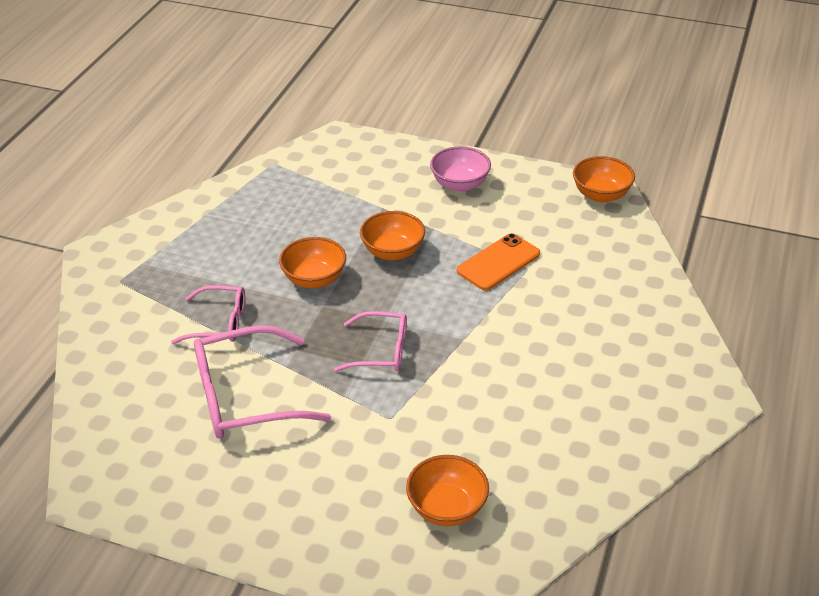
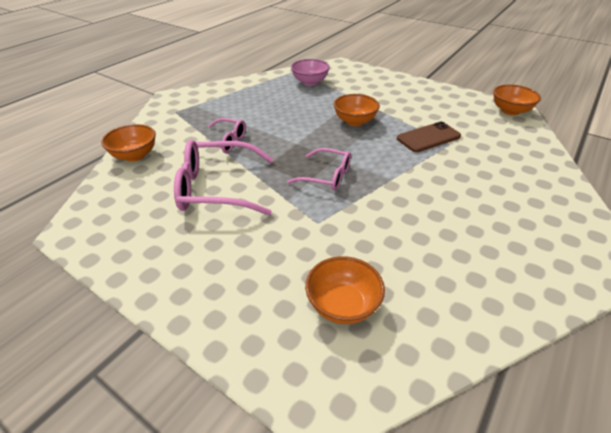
camera: 15 degrees right, 0 degrees up
(314, 279) = (296, 128): orange bowl -> orange bowl (135, 155)
(460, 184) = (410, 94): pink bowl -> pink bowl (310, 82)
(498, 262) = (428, 137): orange phone -> brown phone

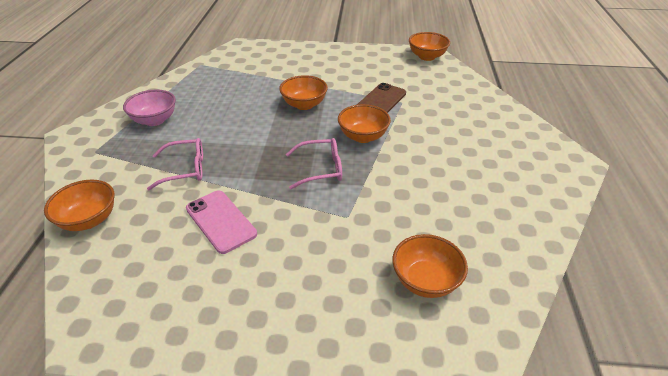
camera: 30 degrees left, 0 degrees up
(216, 188) = (221, 221): pink glasses -> pink phone
(310, 82) = (226, 74): pink bowl -> pink bowl (155, 120)
(386, 162) = (363, 136): none -> orange bowl

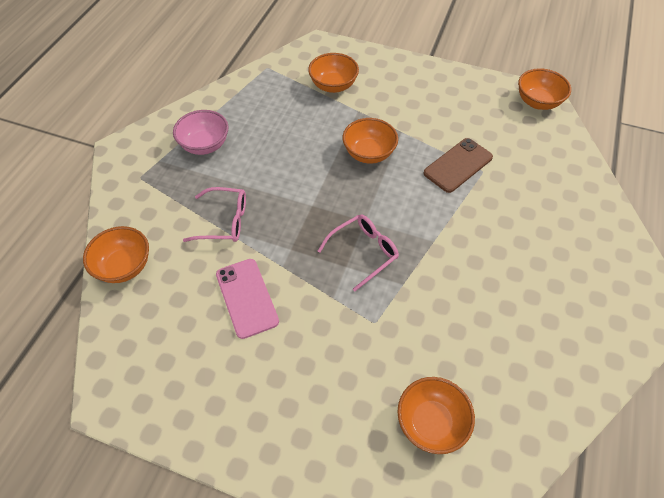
camera: 15 degrees right, 15 degrees up
(321, 169) = (364, 252): pink glasses -> pink glasses turned 45 degrees counterclockwise
(363, 136) = (422, 215): orange bowl -> orange bowl (333, 86)

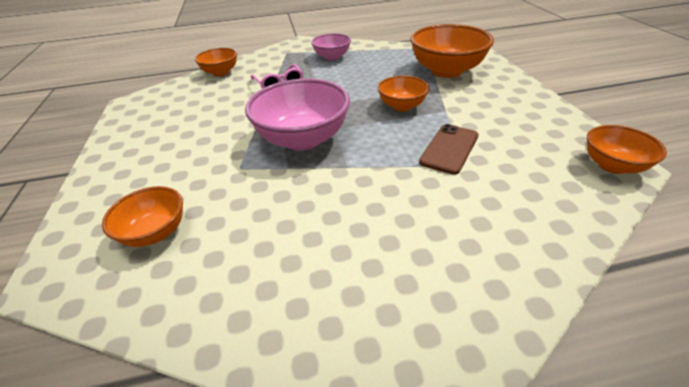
camera: 60 degrees right, 15 degrees down
(247, 297) = (225, 112): pink phone -> none
(333, 86) = (446, 71): orange bowl -> orange bowl, size x1.77
(364, 252) = (303, 139): pink glasses -> pink bowl
(458, 165) = (449, 149): brown phone -> brown phone turned 75 degrees counterclockwise

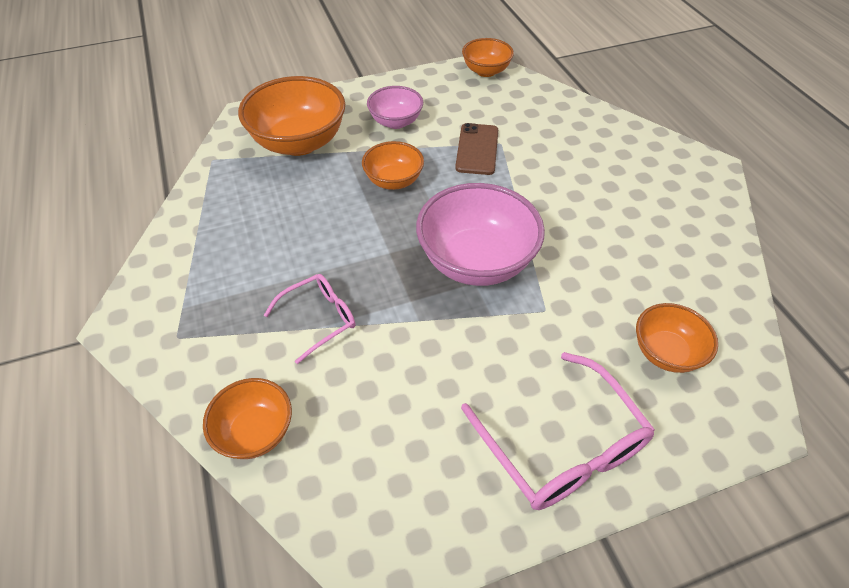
camera: 100 degrees left, 10 degrees up
(132, 161) = (562, 446): none -> pink glasses
(332, 57) = (221, 264): pink bowl -> pink bowl (396, 122)
(449, 149) = (477, 149): brown phone -> brown phone turned 75 degrees clockwise

